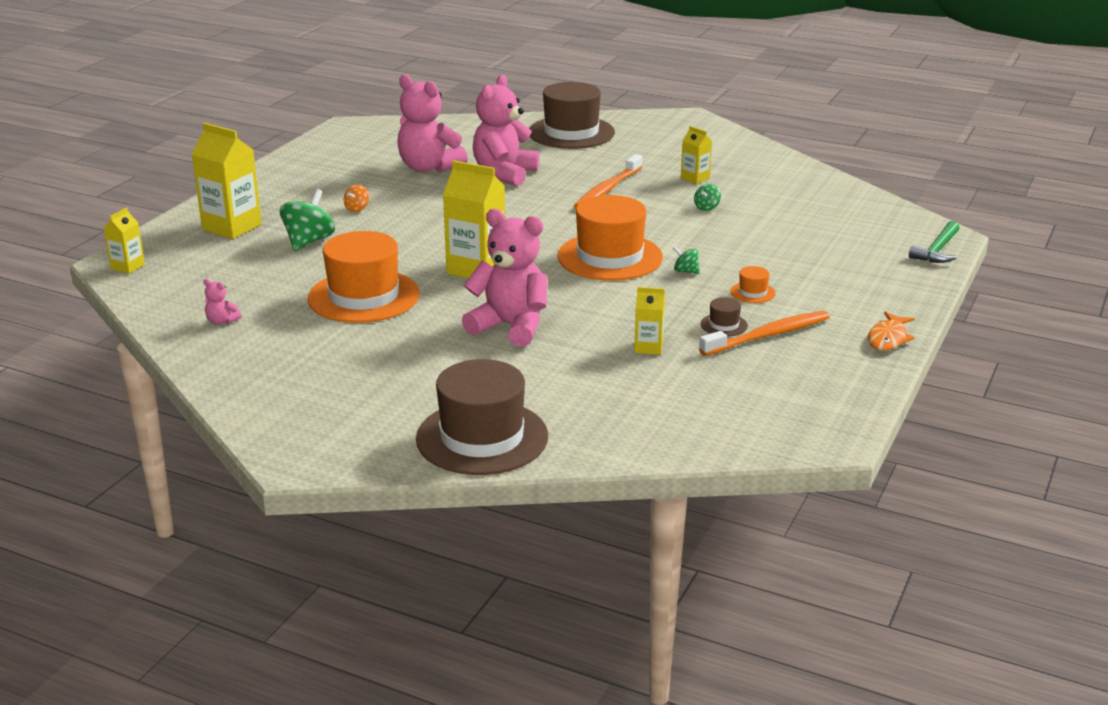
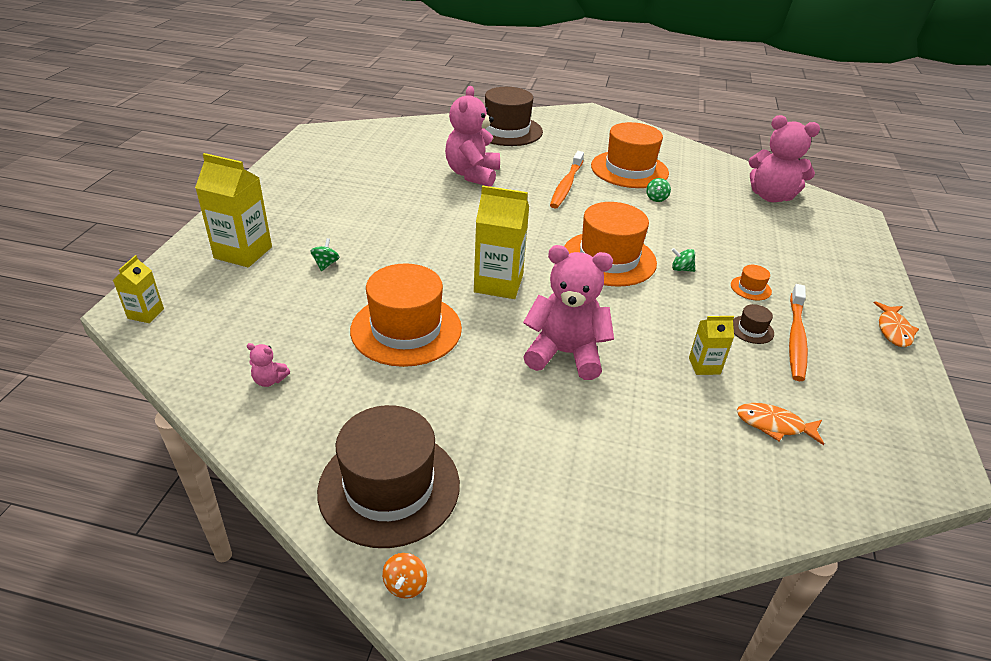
camera: 15 degrees left, 10 degrees up
(309, 241) = (326, 264): green spinning top -> green spinning top, size x0.51
(357, 208) = (358, 221): orange spinning top -> orange spinning top (405, 585)
(428, 167) = (404, 172): pink teddy bear -> pink teddy bear (771, 196)
(482, 437) = (615, 522): brown hat -> brown hat (389, 487)
(685, 394) = (774, 425): none -> orange fish
(695, 178) = (629, 169): yellow carton -> orange hat
(768, 335) = (796, 338): orange toothbrush -> orange toothbrush turned 150 degrees clockwise
(937, 250) = (859, 229): green hammer -> none

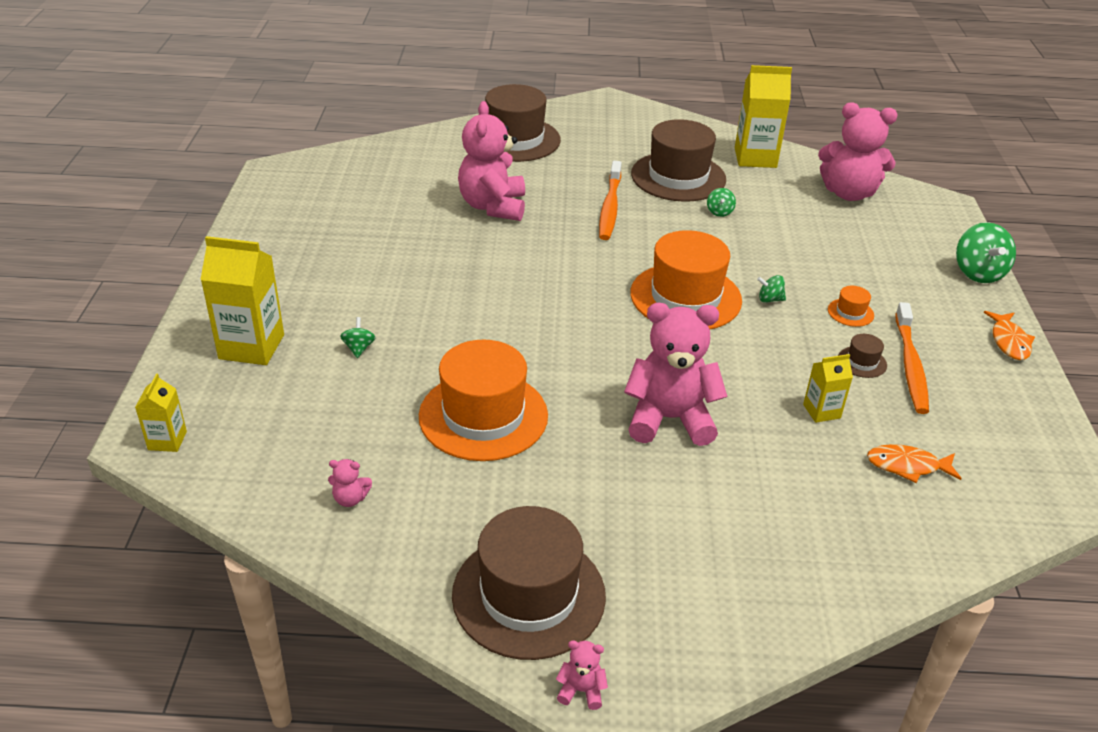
camera: 10 degrees left, 0 degrees up
(405, 585) = (581, 690): orange spinning top -> pink teddy bear
(498, 284) = (570, 345): yellow carton -> yellow carton (755, 158)
(629, 169) = (678, 177): orange hat -> brown hat
(874, 270) = (978, 273): none -> green spinning top

